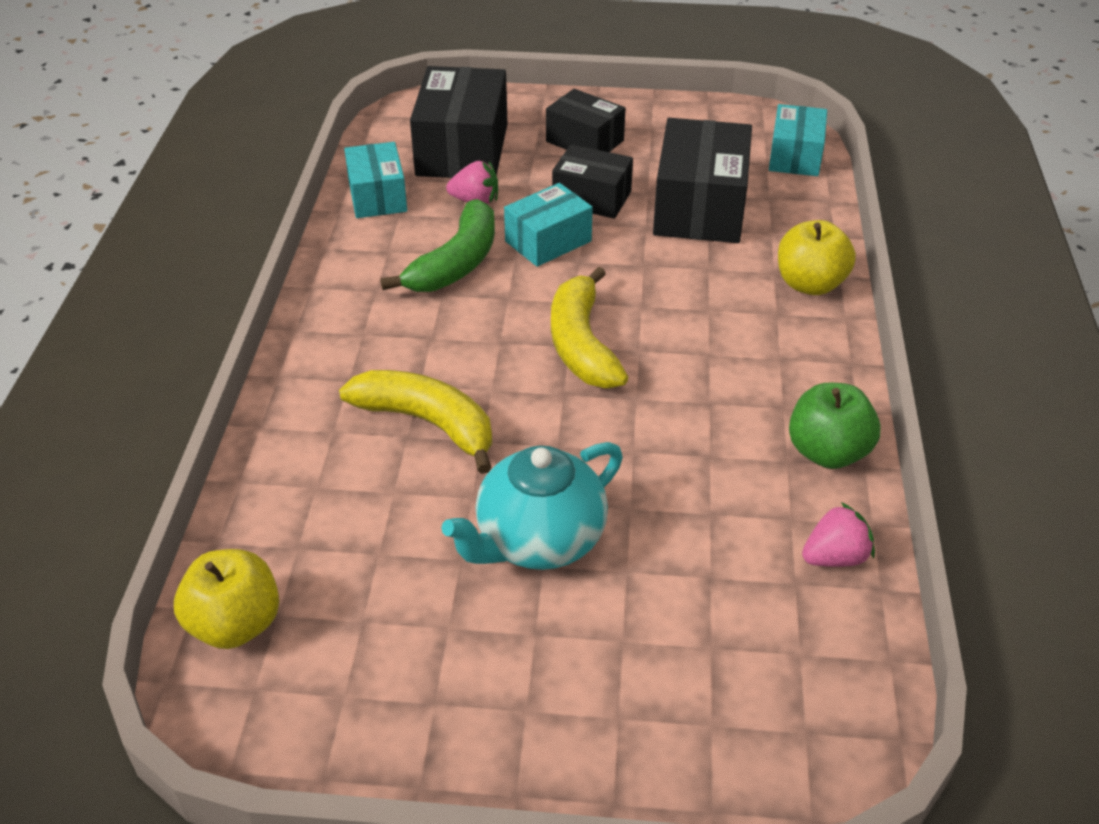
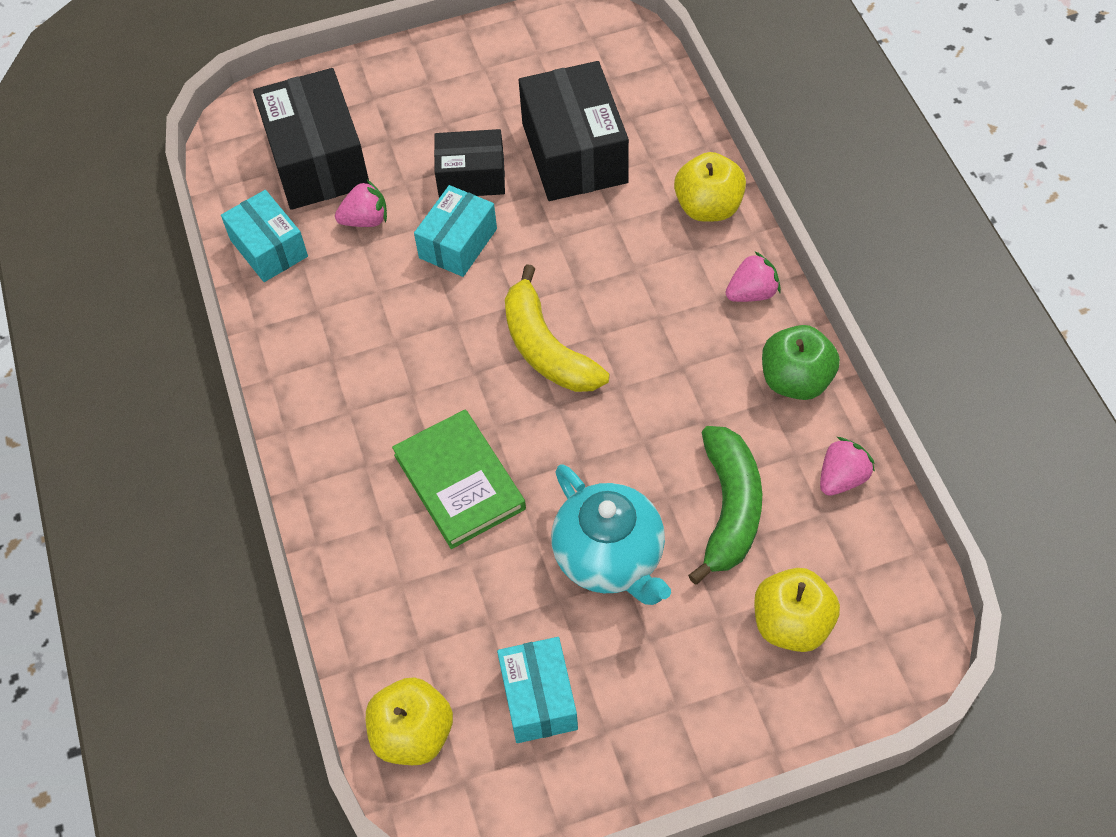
camera: 20 degrees left, 15 degrees up
(428, 423) = (459, 482): yellow banana -> green book
(456, 263) = (388, 300): green banana -> green banana (730, 509)
(538, 541) = (610, 558): turquoise teapot -> turquoise teapot turned 60 degrees counterclockwise
(584, 141) = (429, 108): black box -> none
(703, 677) = (792, 624): none -> yellow apple
(795, 156) = (632, 58): turquoise box -> turquoise box (539, 698)
(818, 364) = (752, 293): none -> pink strawberry

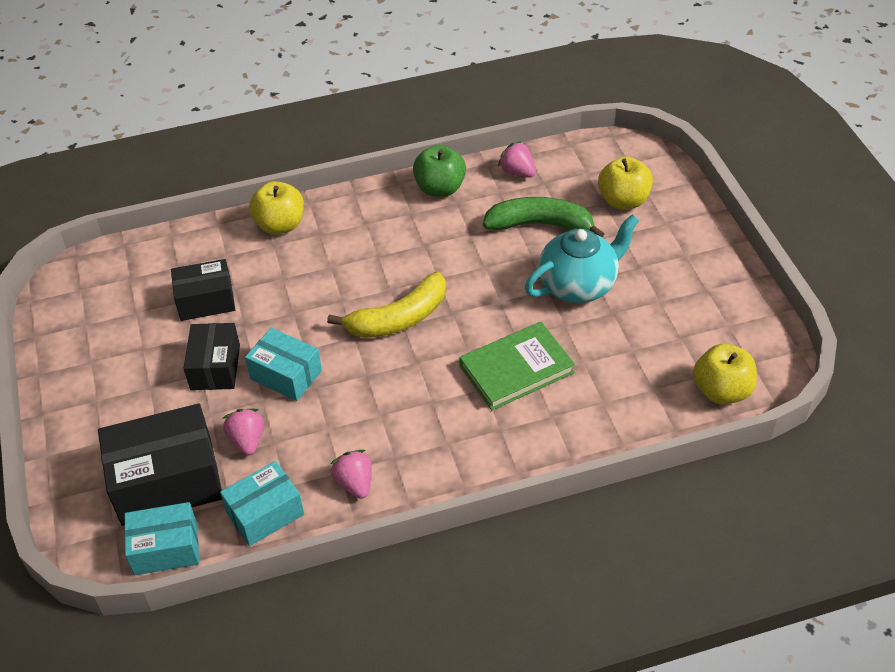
camera: 90 degrees left, 10 degrees down
(539, 698) = (687, 323): turquoise box -> turquoise box (166, 548)
(574, 153) = (206, 301): black box -> black box, size x0.61
(752, 293) = (363, 206): pink strawberry -> pink strawberry (355, 483)

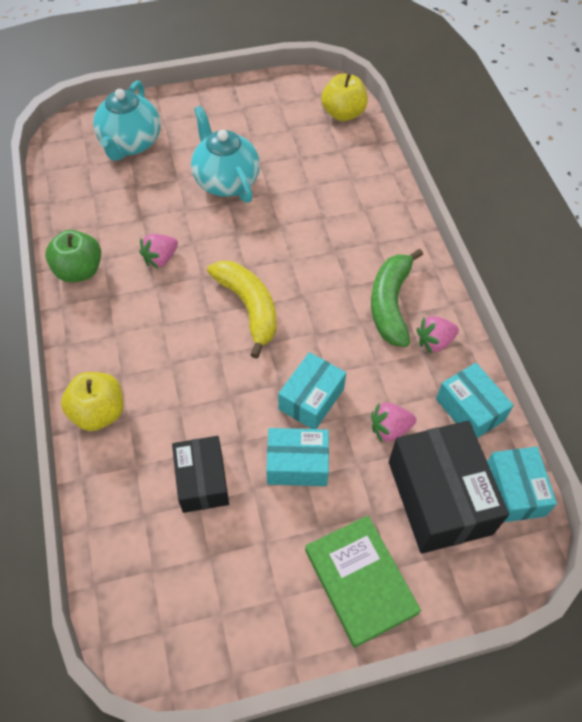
camera: 90 degrees left, 10 degrees up
(215, 367) = (297, 464): black box -> turquoise box
(516, 369) = (315, 227): green book -> green book (360, 581)
(517, 172) = (73, 211): pink strawberry -> pink strawberry (160, 258)
(540, 225) = (148, 200): green banana -> green banana (390, 304)
(623, 200) = (130, 144): yellow apple -> turquoise teapot

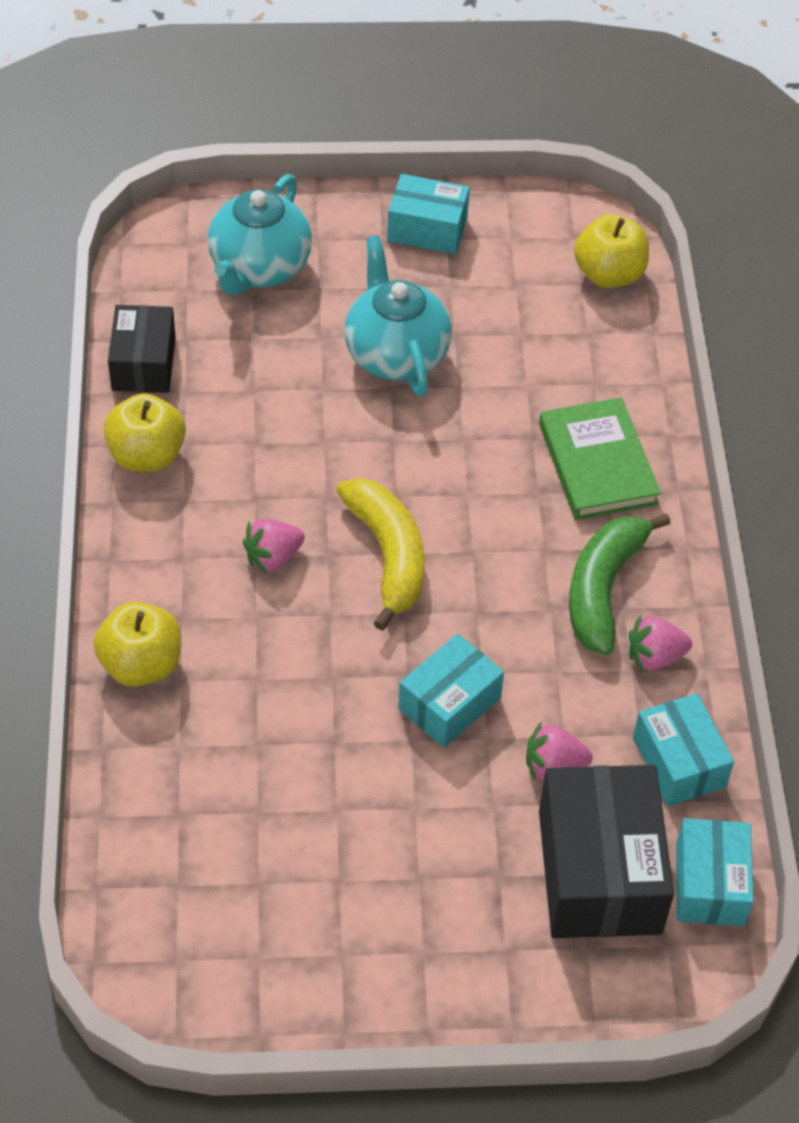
camera: 10 degrees right, 5 degrees down
(79, 271) = (147, 455): green apple -> yellow apple
(160, 258) = (271, 458): pink strawberry -> pink strawberry (273, 557)
(202, 481) = (269, 784): black box -> black box (144, 363)
(297, 464) = (408, 788): turquoise box -> turquoise box (427, 229)
(360, 581) = (458, 956): green book -> green book (597, 463)

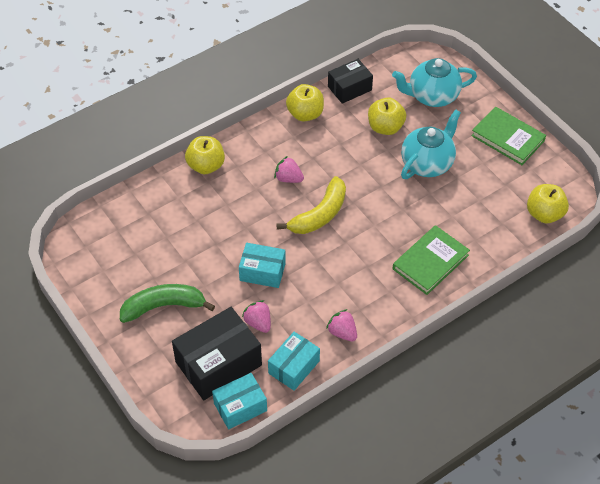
camera: 60 degrees right, 0 degrees up
(273, 365) = (385, 127): none -> yellow apple
(427, 229) = (507, 138): turquoise box -> green book
(603, 589) = (363, 296): green banana -> green banana (163, 306)

